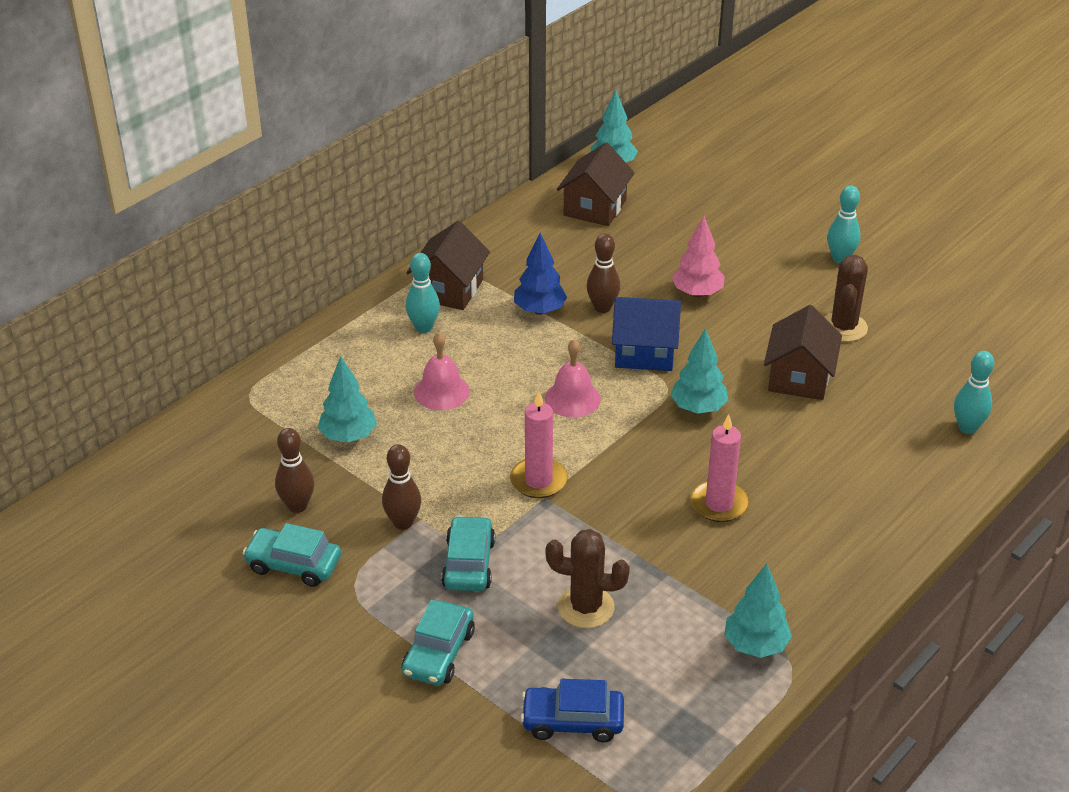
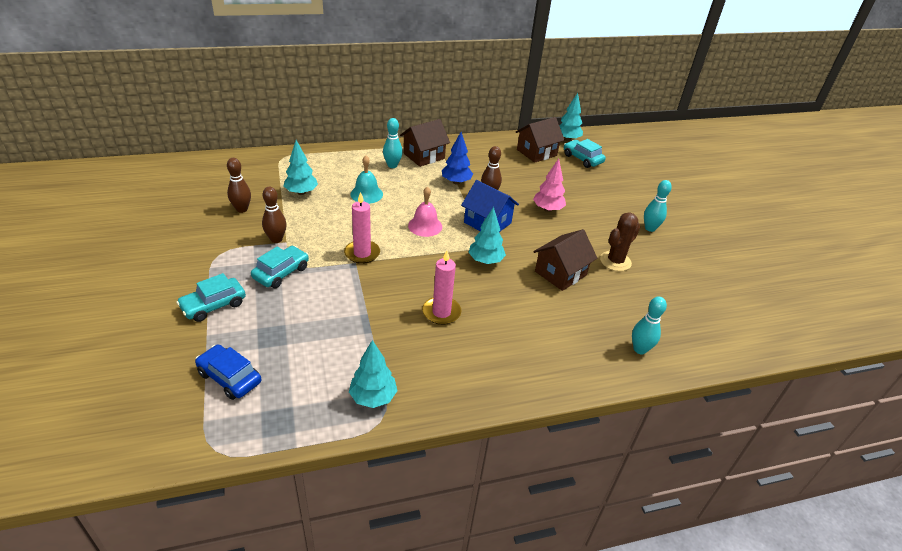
camera: 30 degrees right, 0 degrees up
(293, 564) = (207, 232): turquoise car -> turquoise car (582, 159)
(441, 391) = (366, 194): pink bell -> turquoise bell
(586, 607) = (309, 324): brown cactus -> none

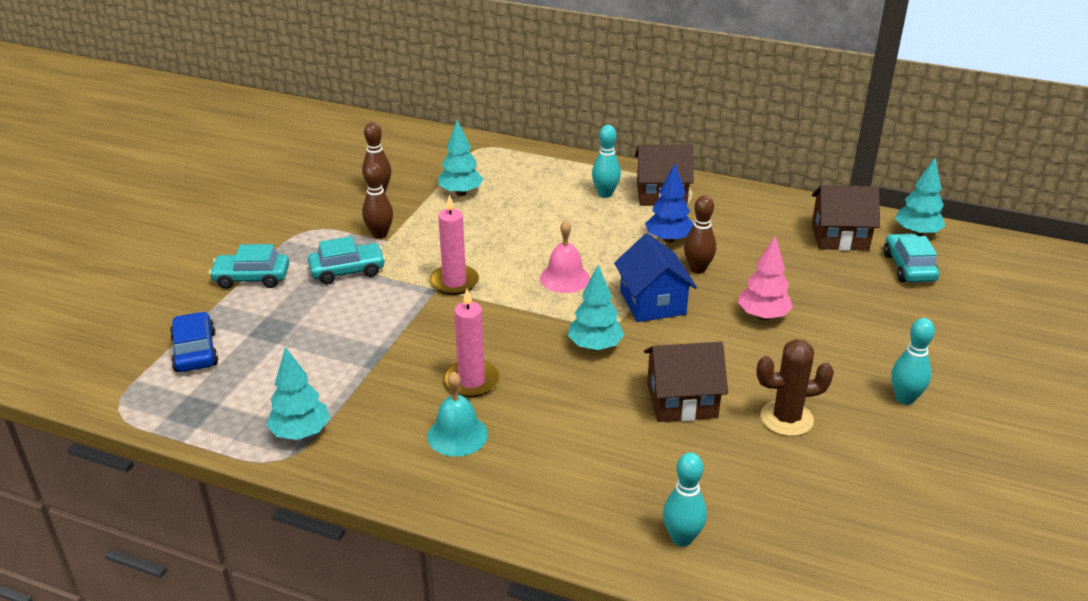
camera: 40 degrees right, 5 degrees down
(366, 194) = (534, 218): turquoise bell -> turquoise bell (457, 435)

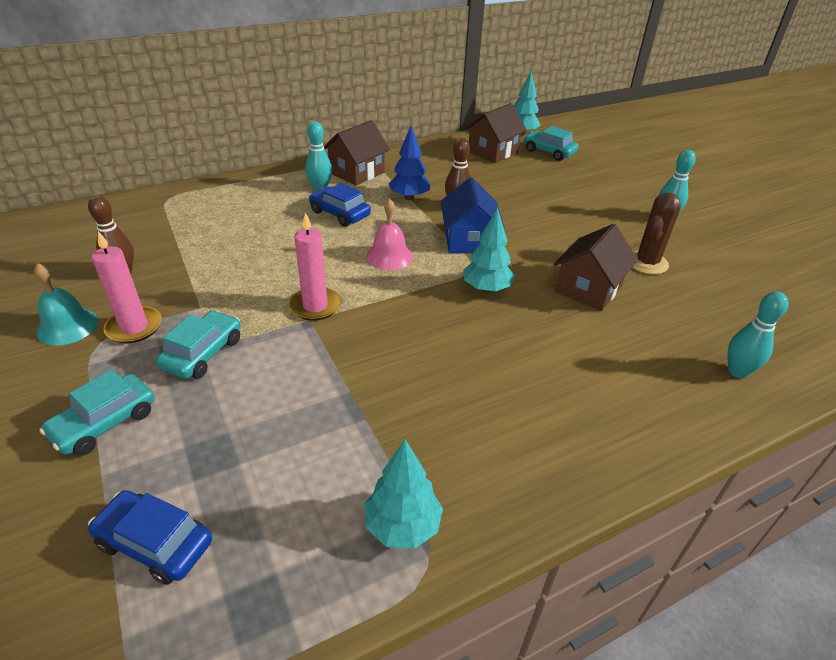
camera: 50 degrees left, 5 degrees up
(379, 234) = (184, 306): brown bowling pin -> none
(457, 435) = (517, 417): turquoise bell -> turquoise bell (67, 326)
(461, 193) = (206, 238): turquoise tree -> none
(471, 381) = (455, 369): pink candle -> pink candle (134, 327)
(585, 223) = (340, 214): none -> blue car
(652, 303) = (469, 240): blue house -> blue house turned 60 degrees clockwise
(763, 316) = (535, 213): pink tree -> none

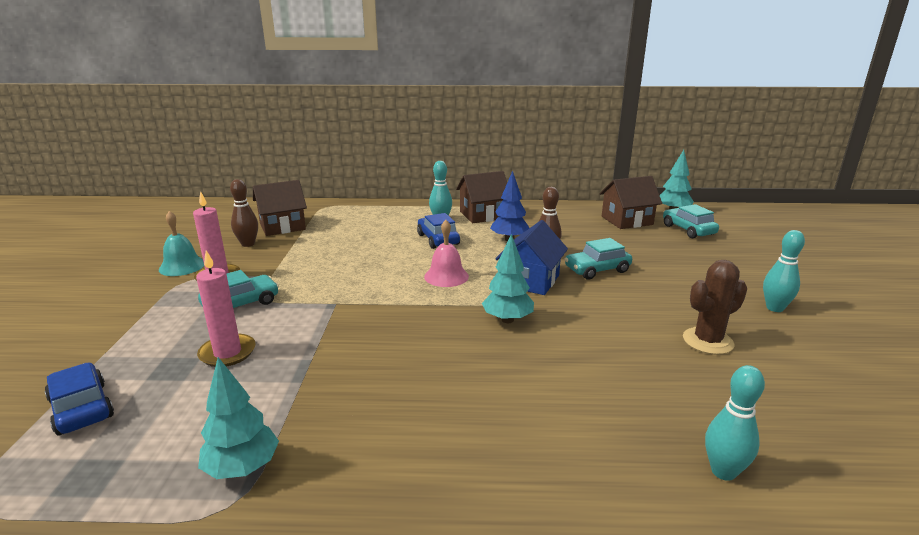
camera: 30 degrees right, 15 degrees down
(105, 423) = (138, 327): turquoise car -> turquoise car (597, 270)
(315, 306) = (350, 295): pink candle -> pink candle (227, 353)
(588, 289) = (613, 346): brown house -> brown house (282, 226)

